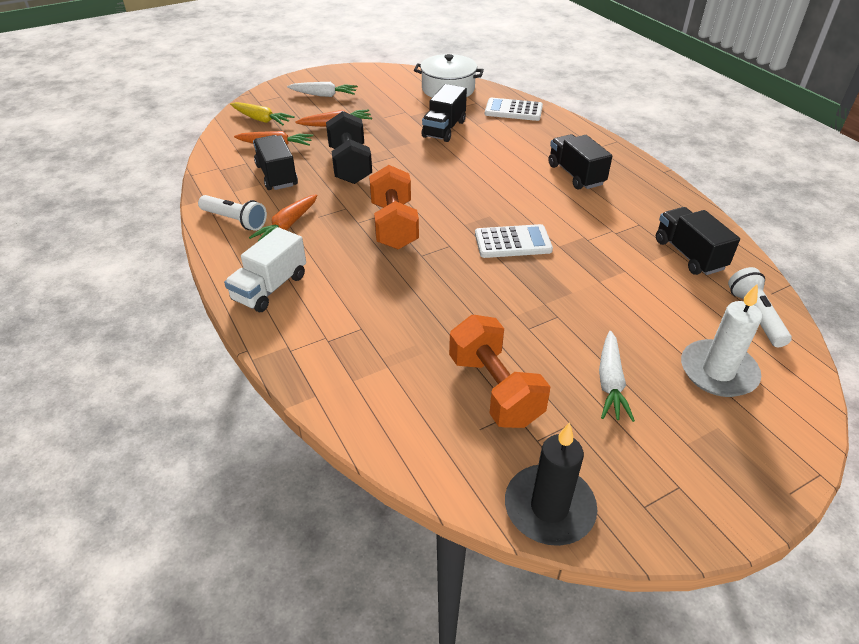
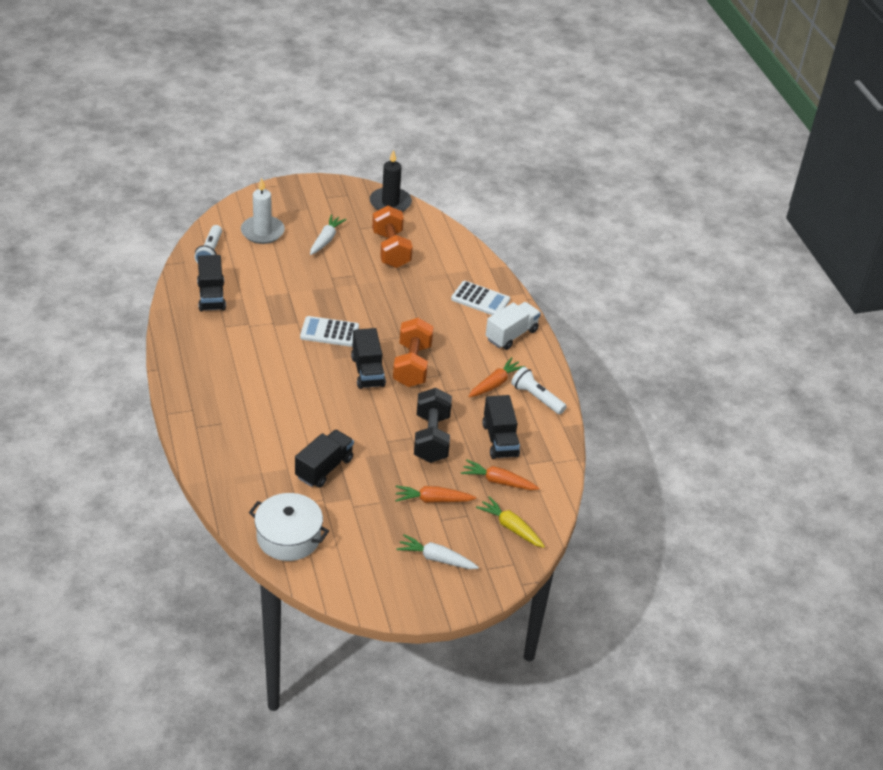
camera: 170 degrees left, 0 degrees up
(513, 110) = (237, 481): white calculator -> white calculator (480, 299)
(576, 175) = (236, 382): black truck -> black truck (367, 371)

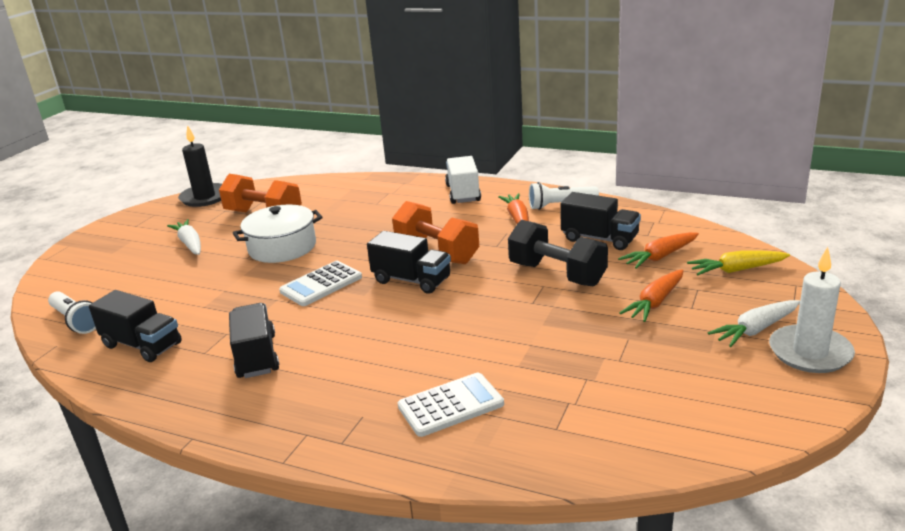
camera: 45 degrees left, 15 degrees down
(262, 232) = (111, 276): white candle -> white candle (810, 352)
(288, 537) = (634, 433): white pot -> white pot (282, 247)
(324, 468) = (533, 360): black truck -> black truck (257, 356)
(480, 299) = (397, 194): white calculator -> white calculator (450, 405)

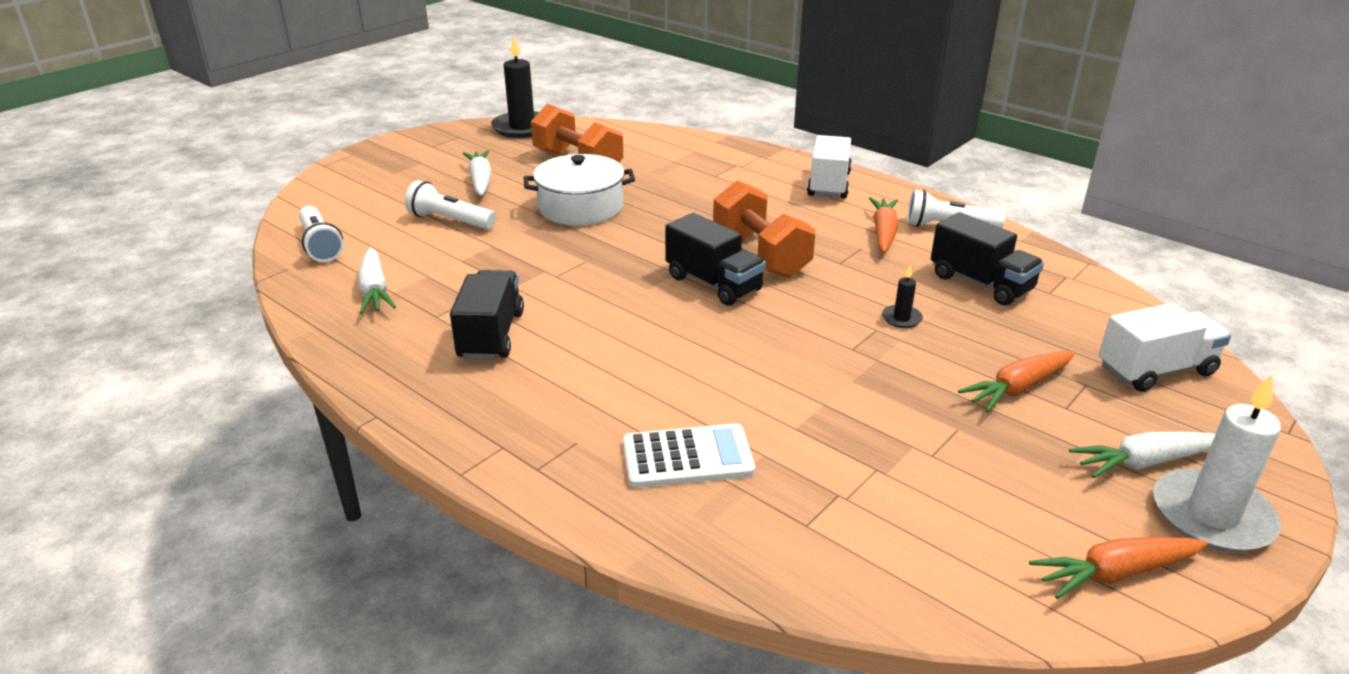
camera: 15 degrees right, 5 degrees up
(142, 345) = (375, 290): black truck -> white carrot
(179, 279) = (450, 221): none -> white flashlight
(321, 284) = (604, 264): white calculator -> none
(557, 274) = (901, 318): black dumbbell -> black candle
(660, 257) = (1053, 327): orange carrot -> orange carrot (1115, 573)
(736, 270) = (1155, 370): yellow carrot -> white truck

